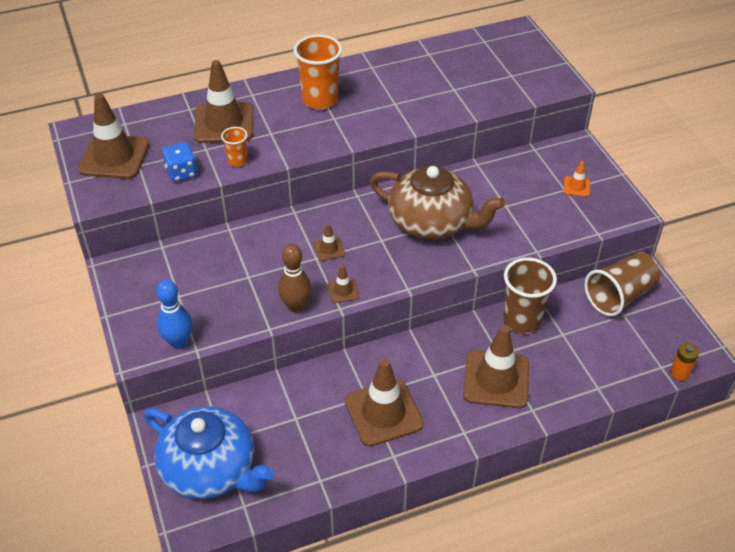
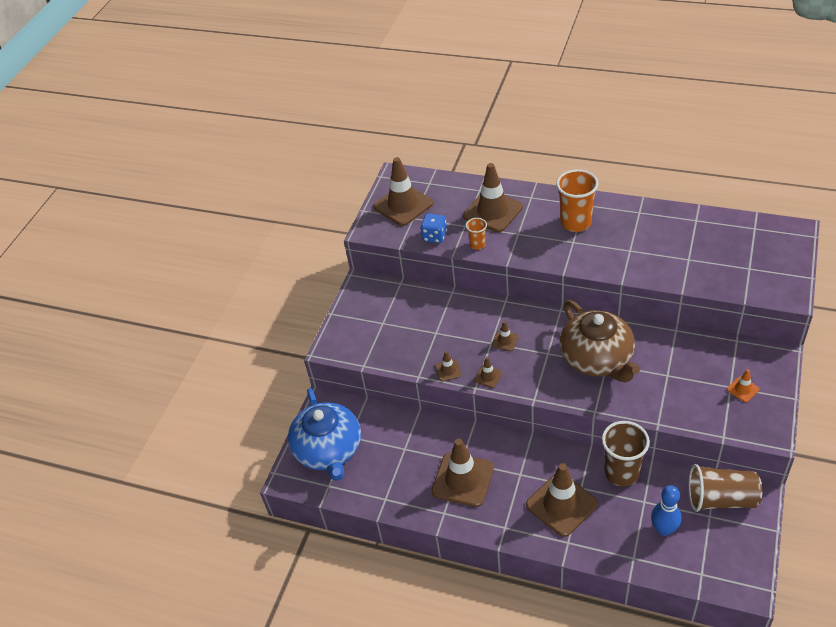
camera: 45 degrees right, 0 degrees up
(178, 342) = (357, 354): blue bowling pin -> blue bowling pin (663, 529)
(296, 306) = (448, 370): brown bowling pin -> brown traffic cone
(679, 373) = (712, 588): orange battery -> none

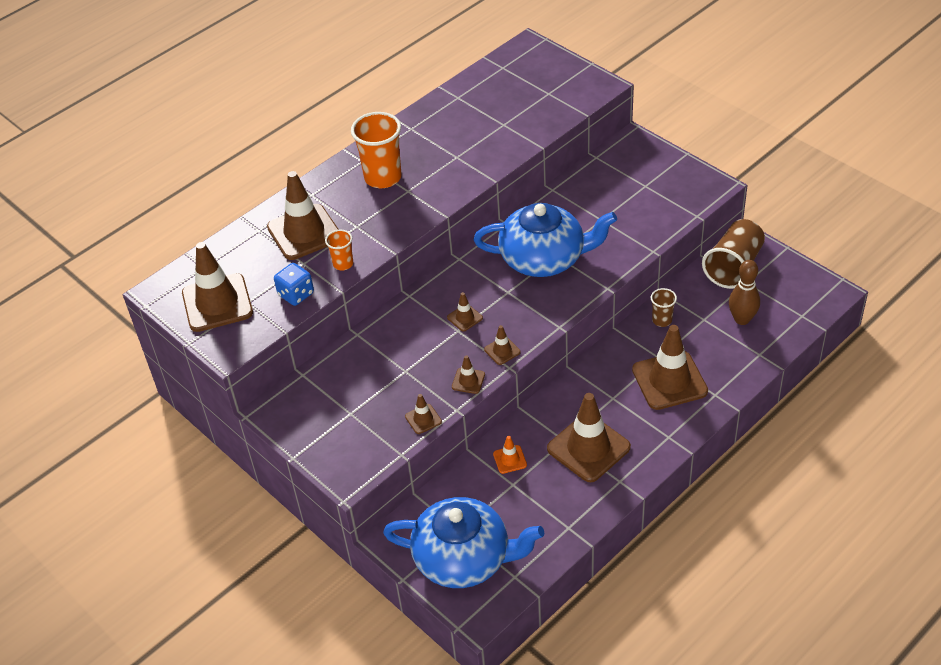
camera: 65 degrees left, 0 degrees up
(400, 362) = (423, 419): none -> brown traffic cone
(597, 359) = (544, 258): brown teapot -> blue teapot
(621, 472) = (662, 320): brown cup -> brown cup, size x0.52
(663, 529) = (742, 319): blue bowling pin -> brown bowling pin
(743, 389) = (654, 179): orange traffic cone -> orange traffic cone (510, 459)

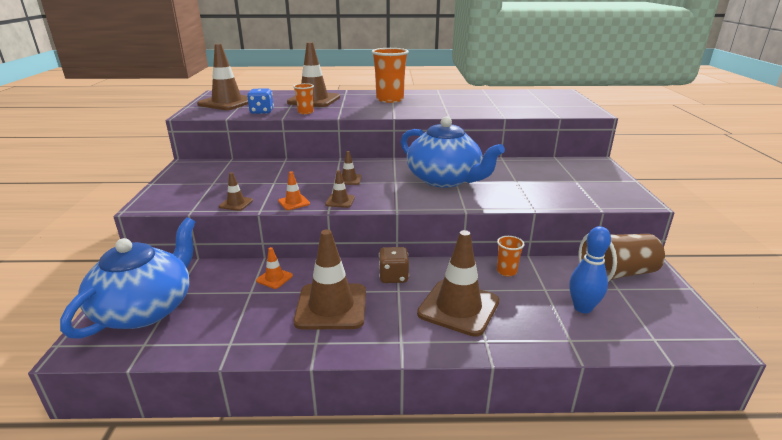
camera: 40 degrees right, 20 degrees down
(464, 558) = (146, 309): blue teapot -> blue teapot turned 120 degrees counterclockwise
(468, 381) = (294, 202): brown traffic cone -> orange traffic cone
(593, 388) = (393, 277): none -> brown dice
(662, 320) = (506, 271): brown cup -> orange cup
(742, 319) = (582, 308): brown bowling pin -> blue bowling pin

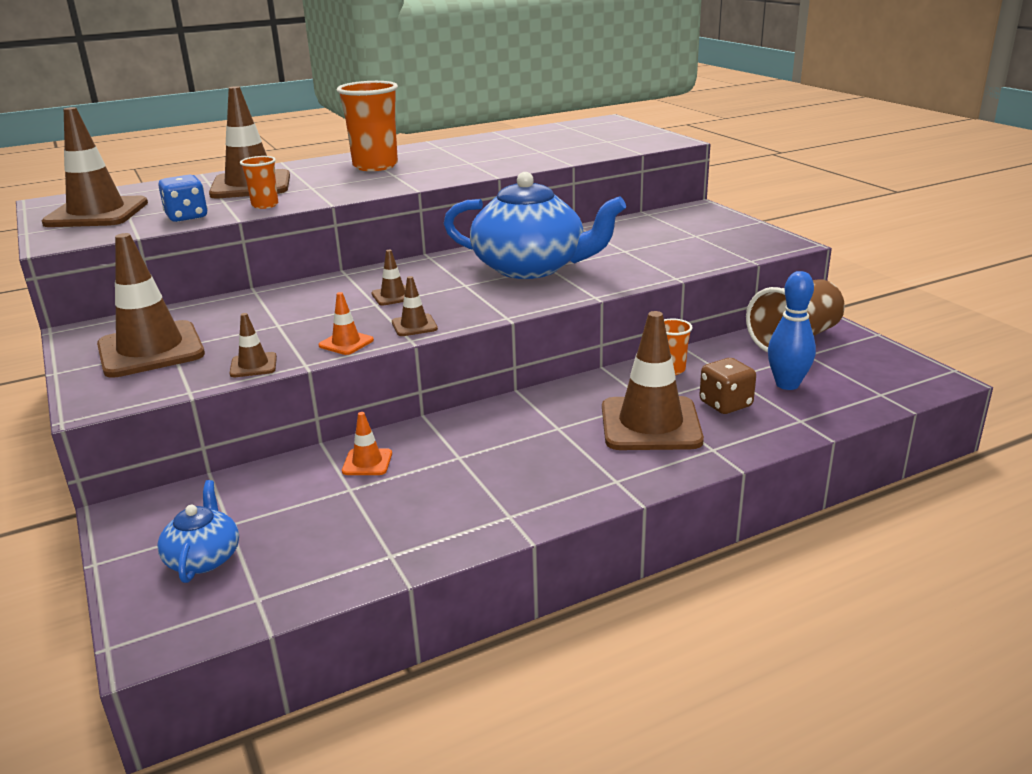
camera: 25 degrees left, 0 degrees up
(146, 309) = (204, 558): blue teapot -> blue teapot, size x0.47
(331, 306) = (487, 471): brown traffic cone -> brown traffic cone (151, 350)
(393, 277) = (536, 414): brown dice -> brown dice (725, 404)

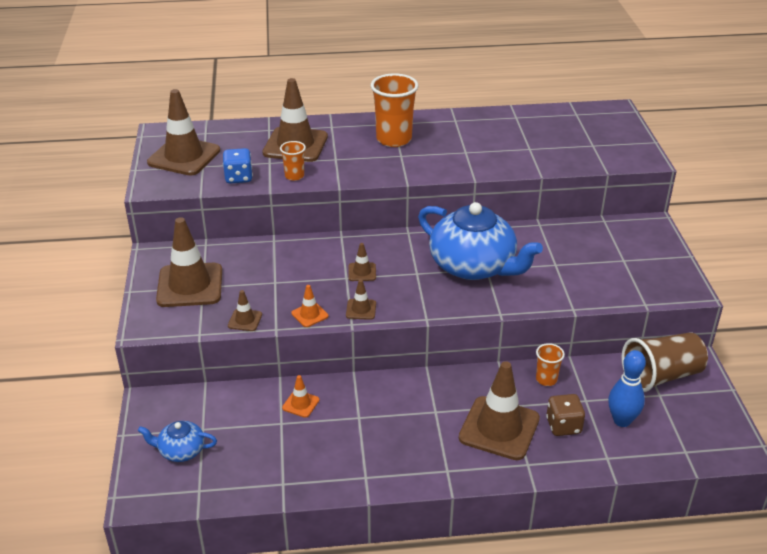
camera: 20 degrees right, 10 degrees up
(204, 558) = (181, 451): blue teapot -> blue teapot turned 105 degrees counterclockwise

